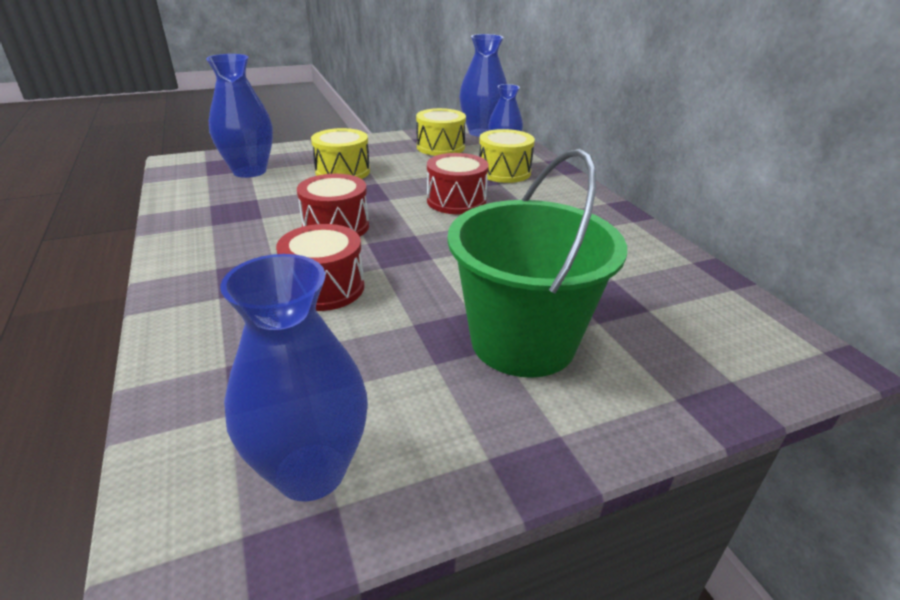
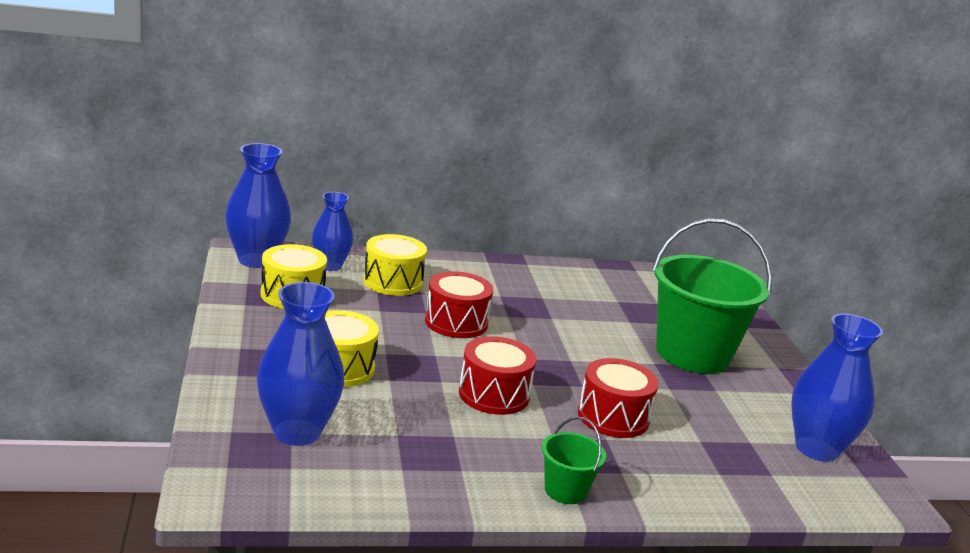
camera: 80 degrees left, 10 degrees down
(184, 269) = (565, 490): none -> green bucket

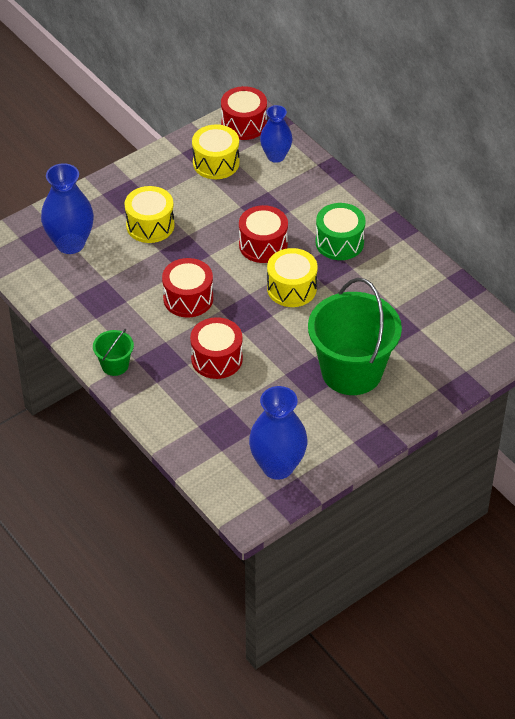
camera: 65 degrees right, 25 degrees up
(256, 260) = (244, 124): blue vase -> red drum
(393, 282) = (287, 193): yellow drum -> yellow drum (291, 288)
(498, 288) = (339, 242): none -> green drum

